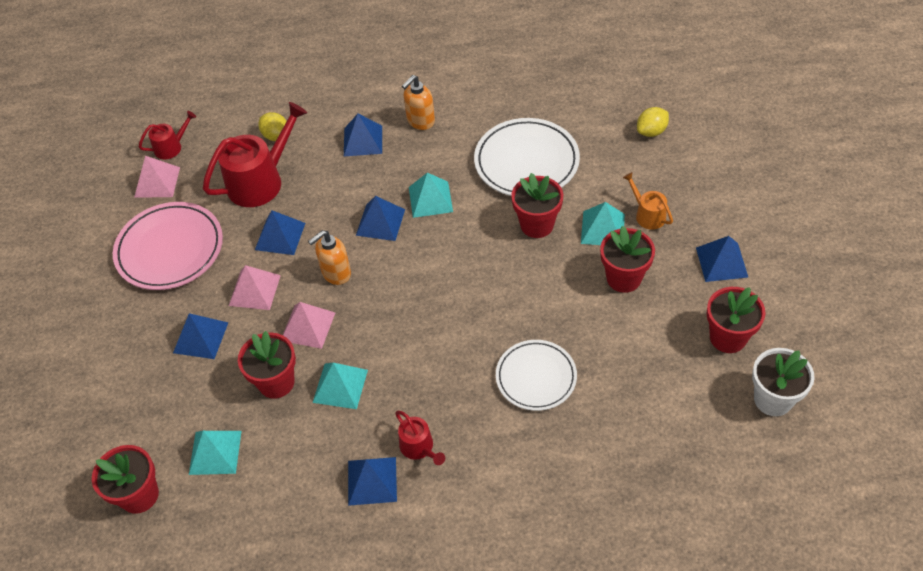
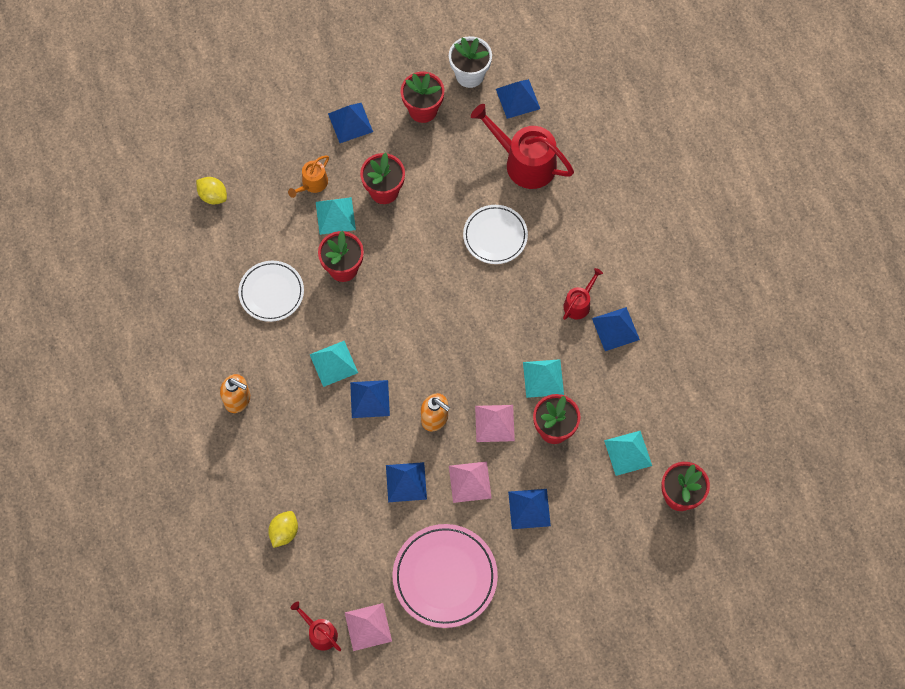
camera: 110 degrees left, 15 degrees up
(260, 181) = (345, 525): red watering can -> red watering can (524, 162)
(363, 141) = (274, 446): blue pyramid -> blue pyramid (518, 99)
(526, 162) = (271, 292): white plate -> white plate, size x0.66

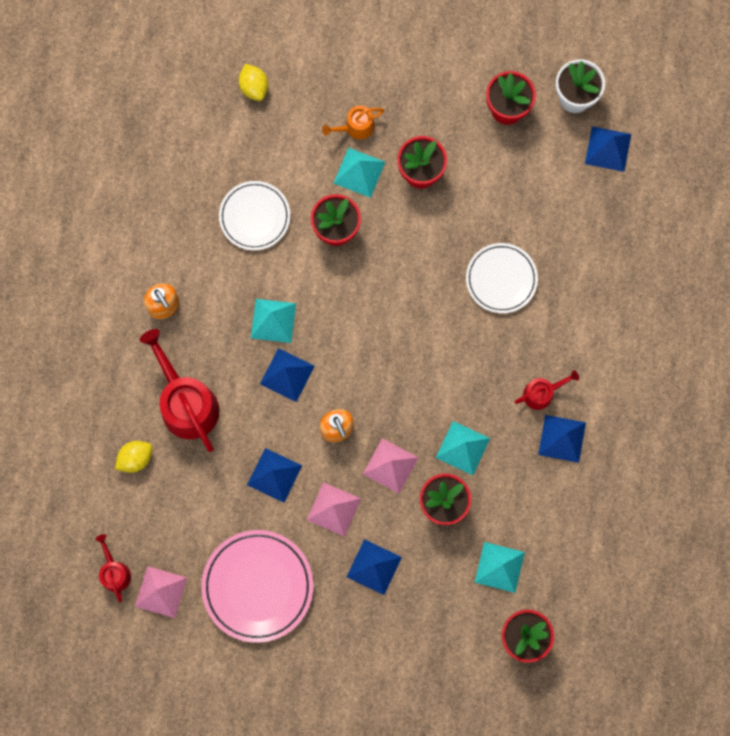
camera: 30 degrees right, 10 degrees up
(350, 122) = (428, 83): blue pyramid -> none
(524, 162) = (575, 219): red watering can -> red watering can (186, 403)

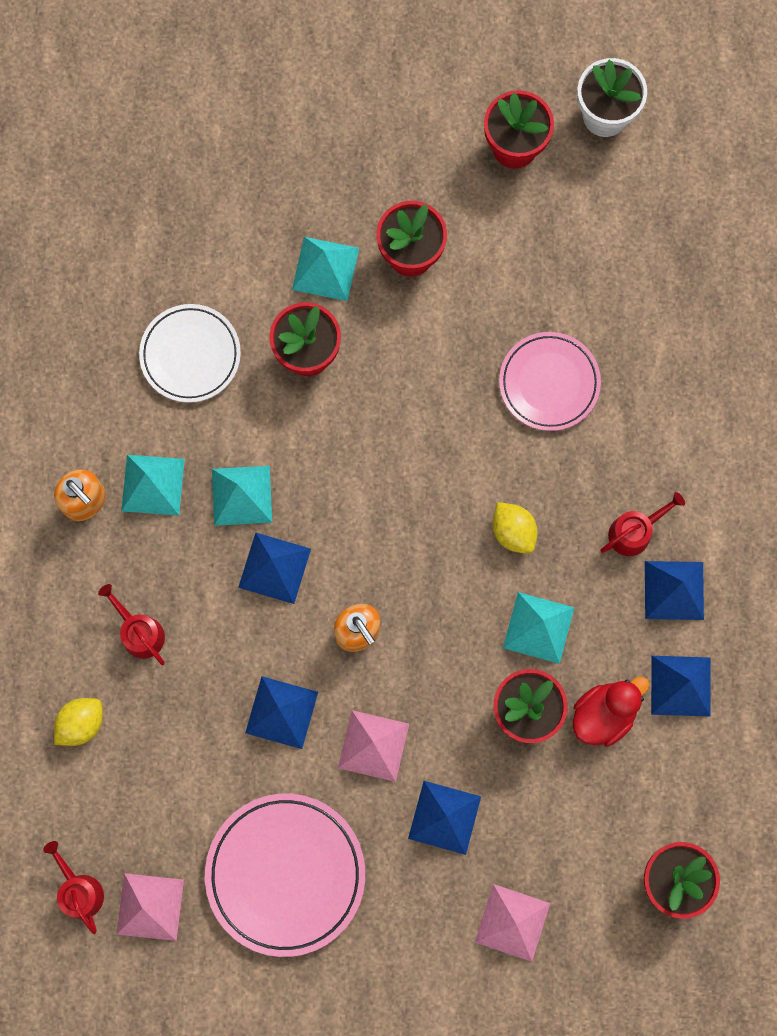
camera: 10 degrees left, 0 degrees up
(186, 403) = (139, 632): red watering can -> red watering can, size x0.51
(254, 87) = (158, 175): yellow lemon -> yellow lemon (513, 531)
(356, 127) = (309, 207): orange watering can -> none
(390, 465) = (442, 670): pink pyramid -> pink pyramid (512, 922)
(497, 515) = (604, 714): none -> red duck
(499, 567) = (620, 786): turquoise pyramid -> turquoise pyramid (153, 484)
(501, 279) = (549, 383): white plate -> pink plate
(608, 149) = (663, 178): blue pyramid -> blue pyramid (681, 686)

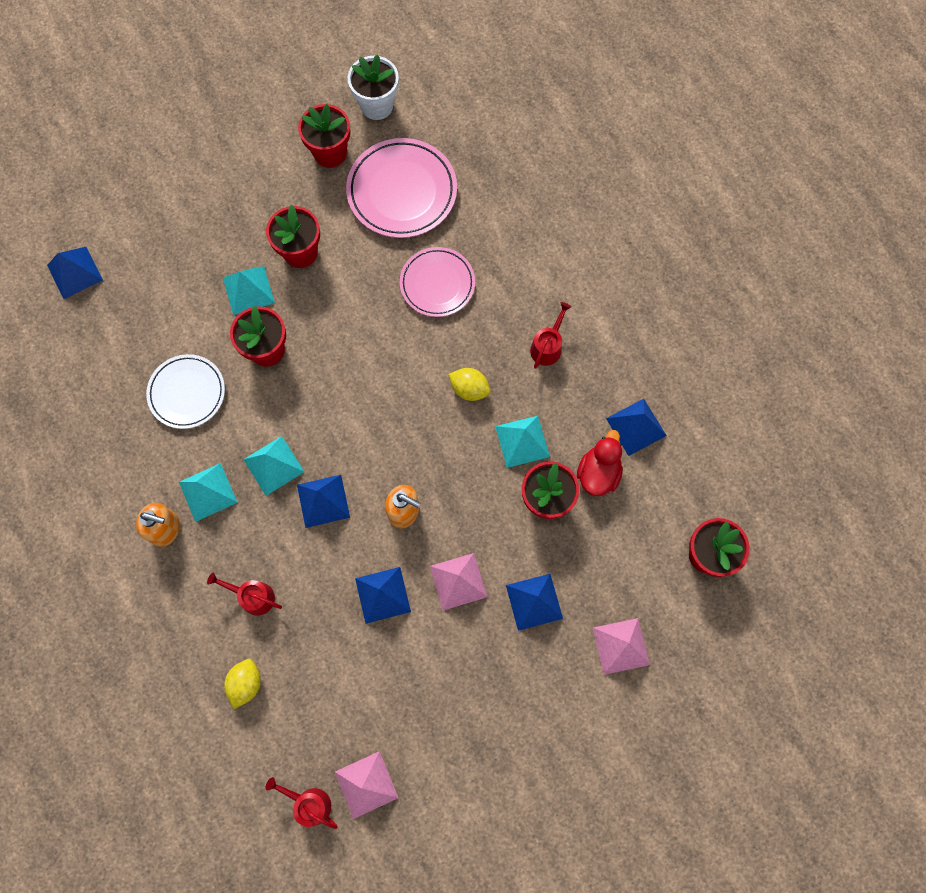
camera: 30 degrees left, 5 degrees down
(285, 874) = (448, 704): pink plate -> pink plate (402, 191)
(674, 590) = (595, 369): blue pyramid -> blue pyramid (74, 272)

